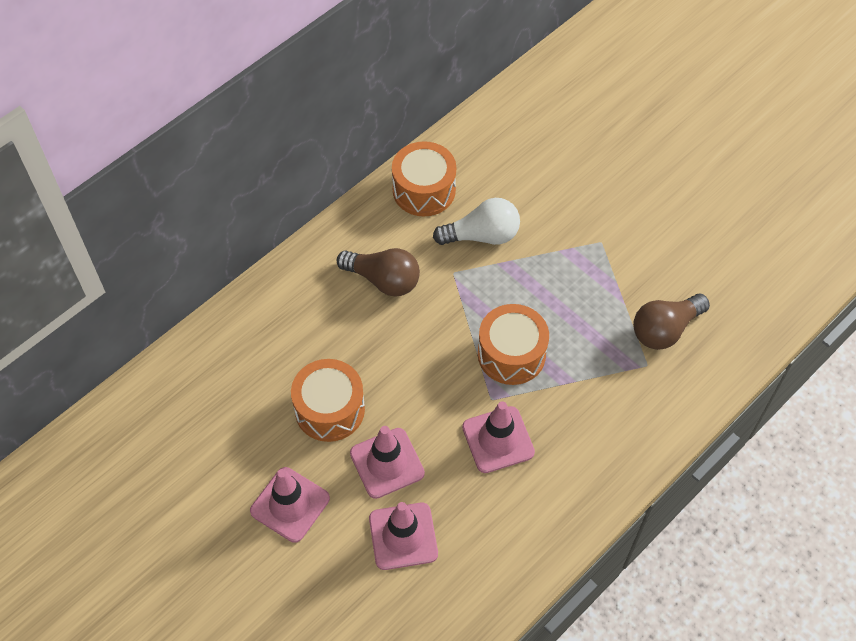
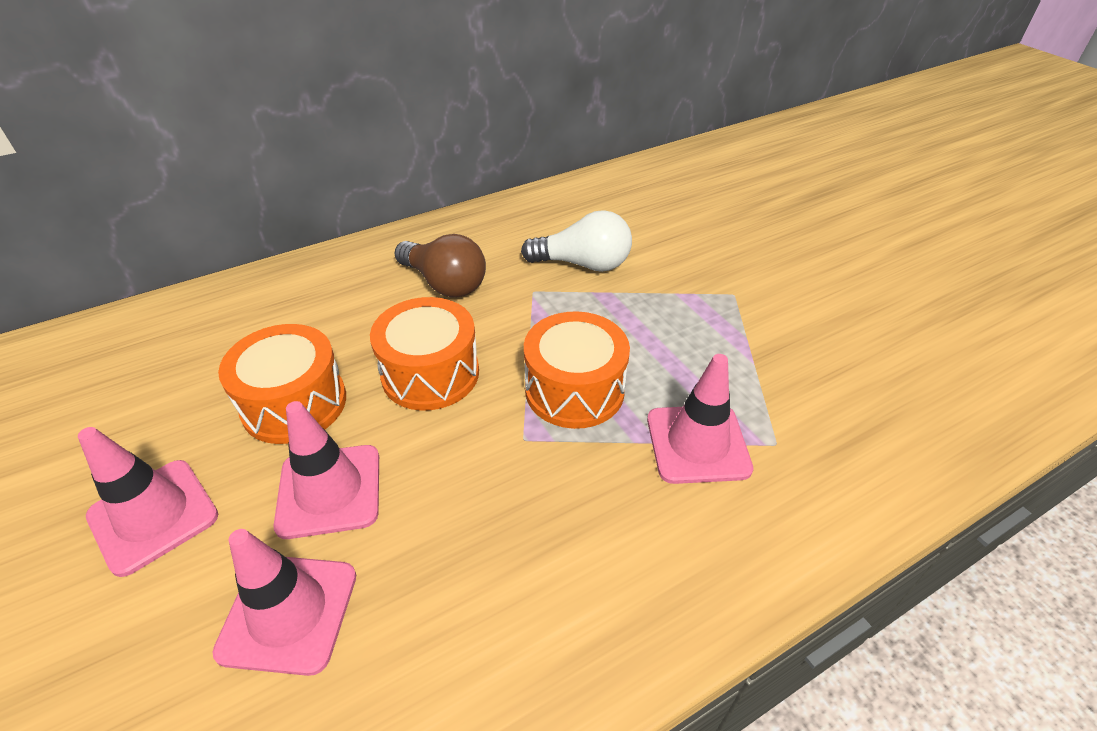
camera: 15 degrees right, 15 degrees down
(424, 190) = (532, 217): orange drum -> orange drum (430, 373)
(498, 440) = (511, 496): pink traffic cone -> pink traffic cone (697, 444)
(665, 330) = (810, 404): brown light bulb -> none

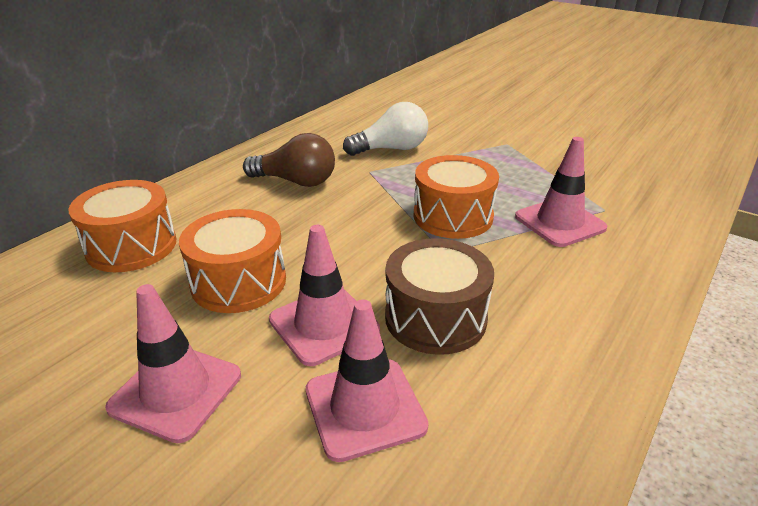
camera: 25 degrees left, 10 degrees down
(430, 373) = (337, 235): orange drum -> orange drum (131, 246)
(442, 528) = (435, 318): none -> brown drum

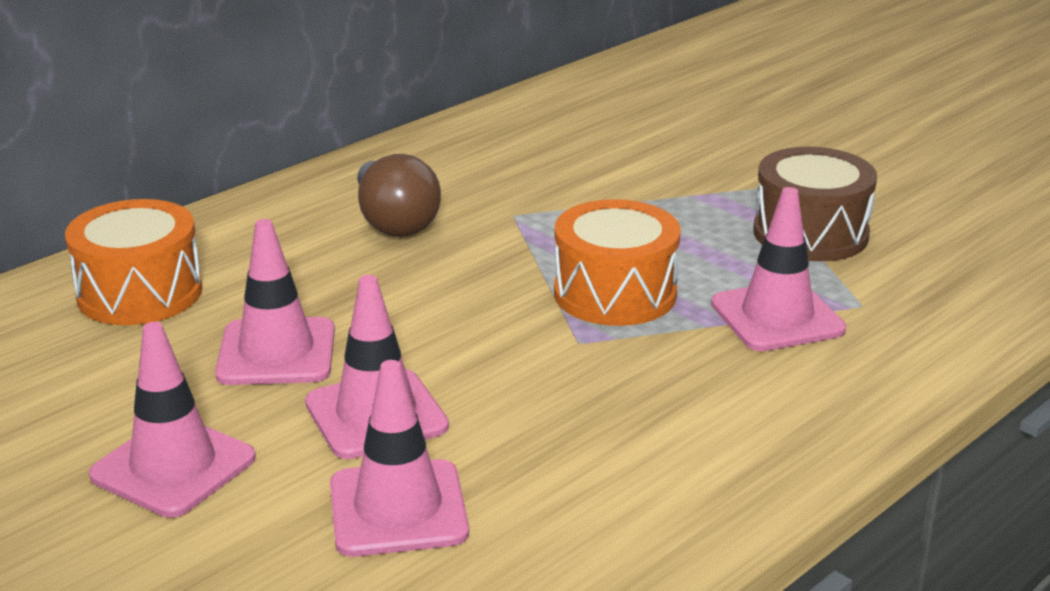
camera: 10 degrees right, 5 degrees down
(239, 282) = (276, 352): orange drum -> pink traffic cone
(296, 181) = (394, 221): brown light bulb -> brown light bulb turned 45 degrees clockwise
(391, 149) = (562, 182): white light bulb -> none
(435, 318) = (529, 422): brown drum -> brown drum (810, 233)

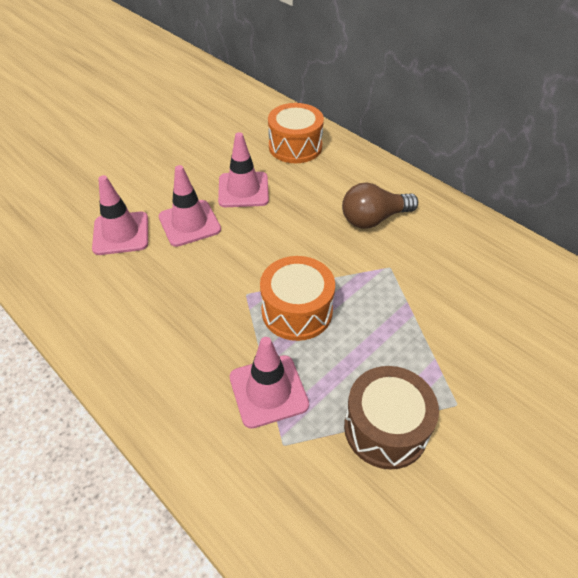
camera: 90 degrees right, 20 degrees up
(173, 467) = (164, 172): pink traffic cone -> none

